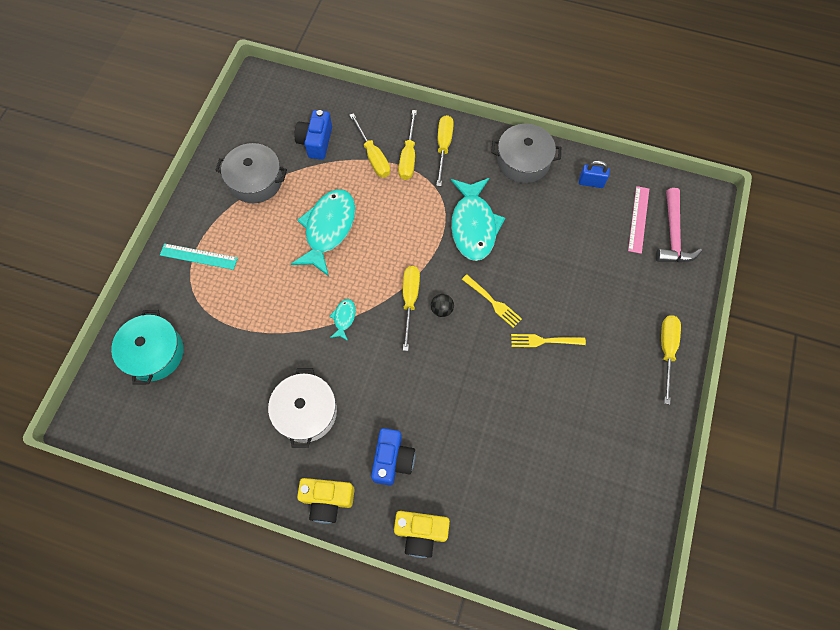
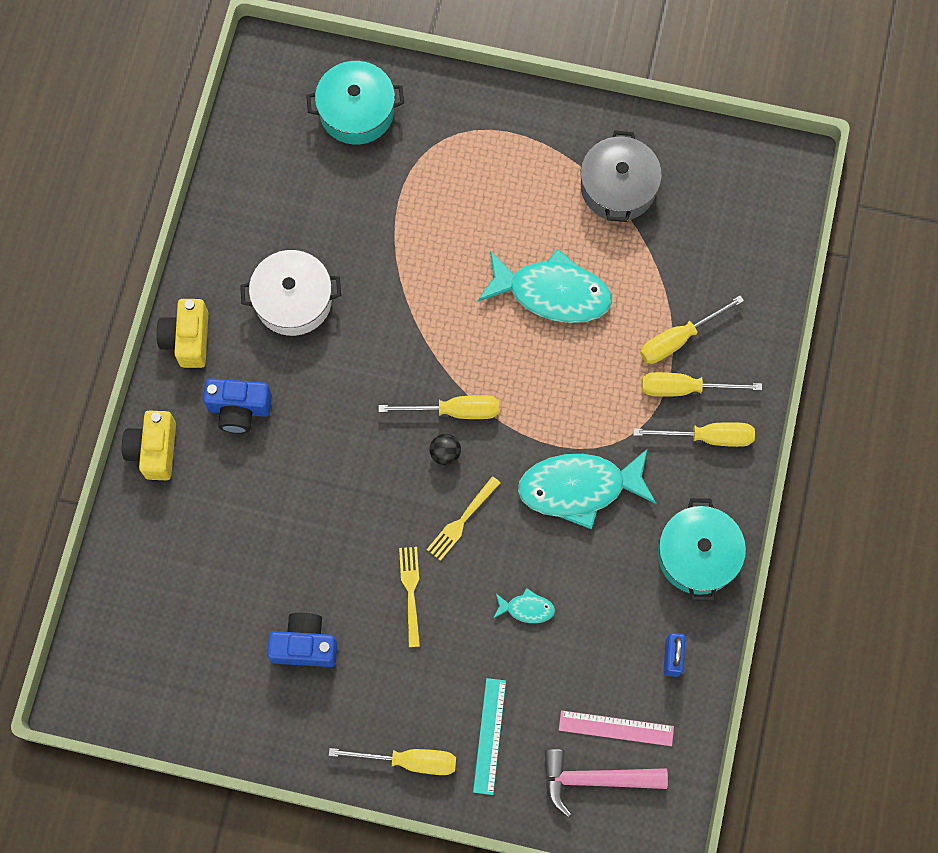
camera: 85 degrees right, 5 degrees up
(198, 256) = (494, 136): turquoise ruler -> turquoise ruler (489, 736)
(316, 142) = (693, 257): blue camera -> blue camera (305, 645)
(344, 318) = (422, 329): turquoise fish -> turquoise fish (526, 608)
(523, 161) = (698, 555): grey pot -> turquoise pot

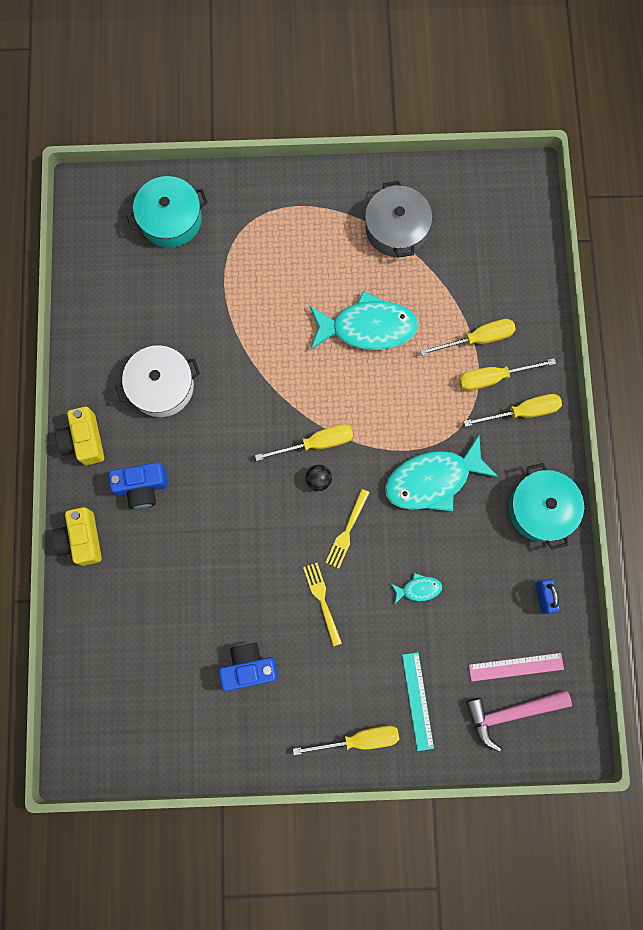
camera: 15 degrees left, 5 degrees up
(678, 339) = (477, 339): yellow screwdriver -> yellow screwdriver turned 150 degrees counterclockwise

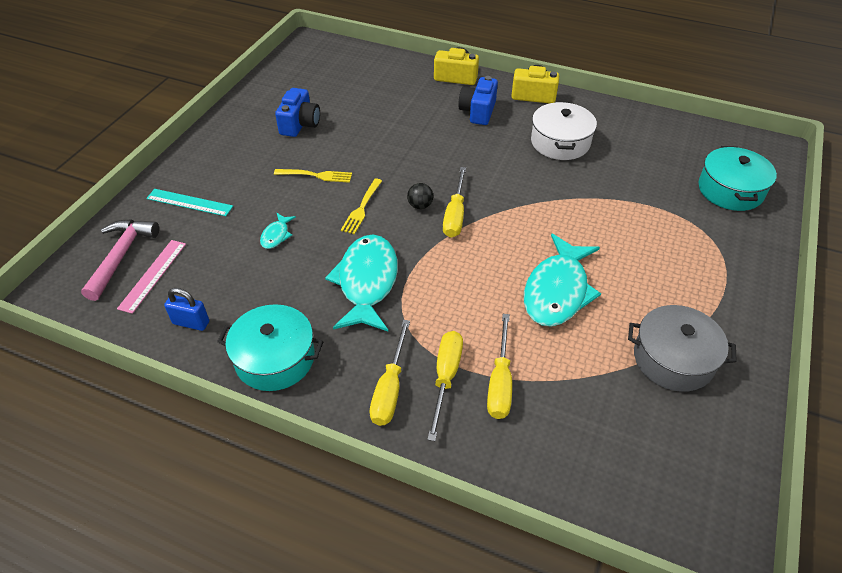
camera: 115 degrees right, 30 degrees down
(347, 531) = (362, 208): yellow fork -> yellow fork turned 120 degrees counterclockwise
(359, 739) = (195, 161): yellow screwdriver -> none

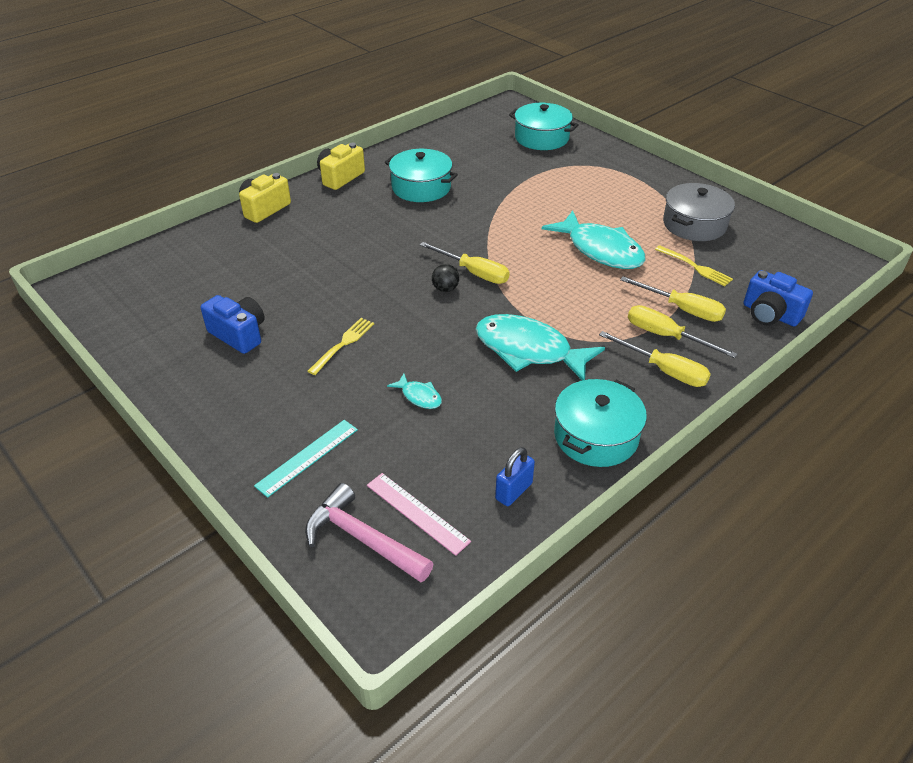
camera: 65 degrees left, 5 degrees down
(362, 208) = (421, 326): yellow fork -> yellow fork (695, 267)
(478, 111) = (335, 214): blue camera -> blue camera (770, 314)
(560, 142) = (421, 187): white pot -> turquoise pot

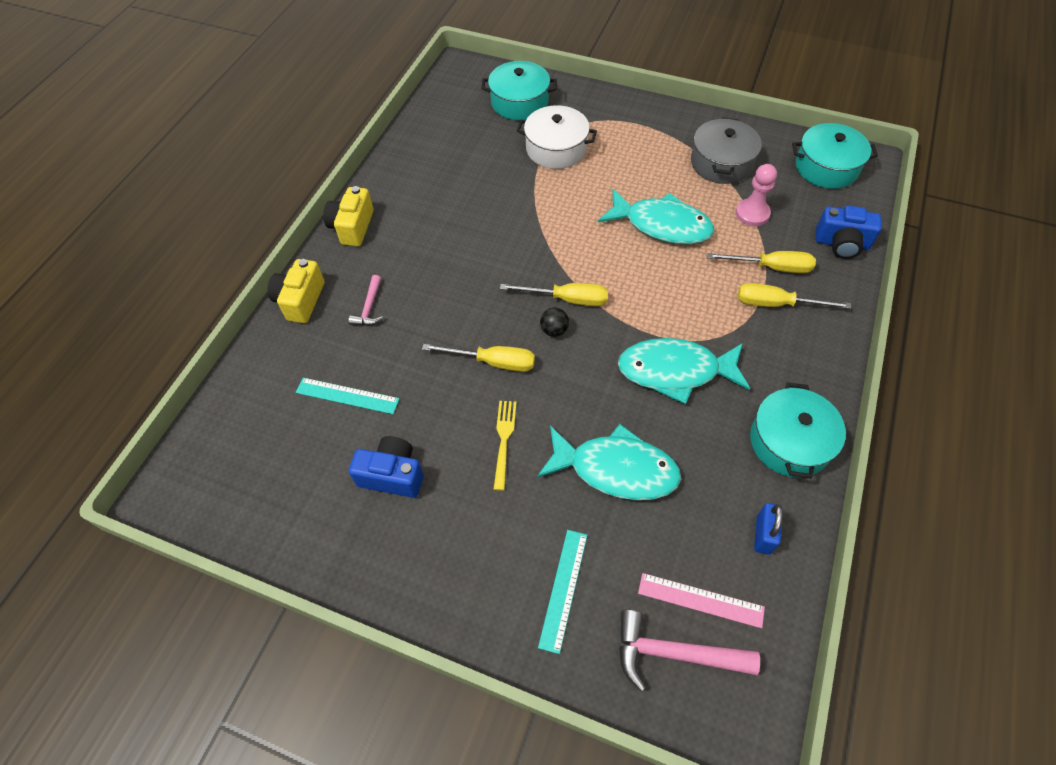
camera: 25 degrees left, 15 degrees up
(248, 275) = (347, 395): none -> turquoise ruler
(310, 229) = (369, 308): none -> pink hammer
(419, 396) = (615, 469): turquoise fish -> turquoise fish, size x2.27
(421, 187) = (445, 210): turquoise pot -> turquoise pot (826, 167)
(548, 175) = (556, 148): none -> white pot
(664, 370) = (798, 343): yellow screwdriver -> yellow screwdriver (493, 362)
(695, 267) = (752, 213): yellow fork -> pink pawn

